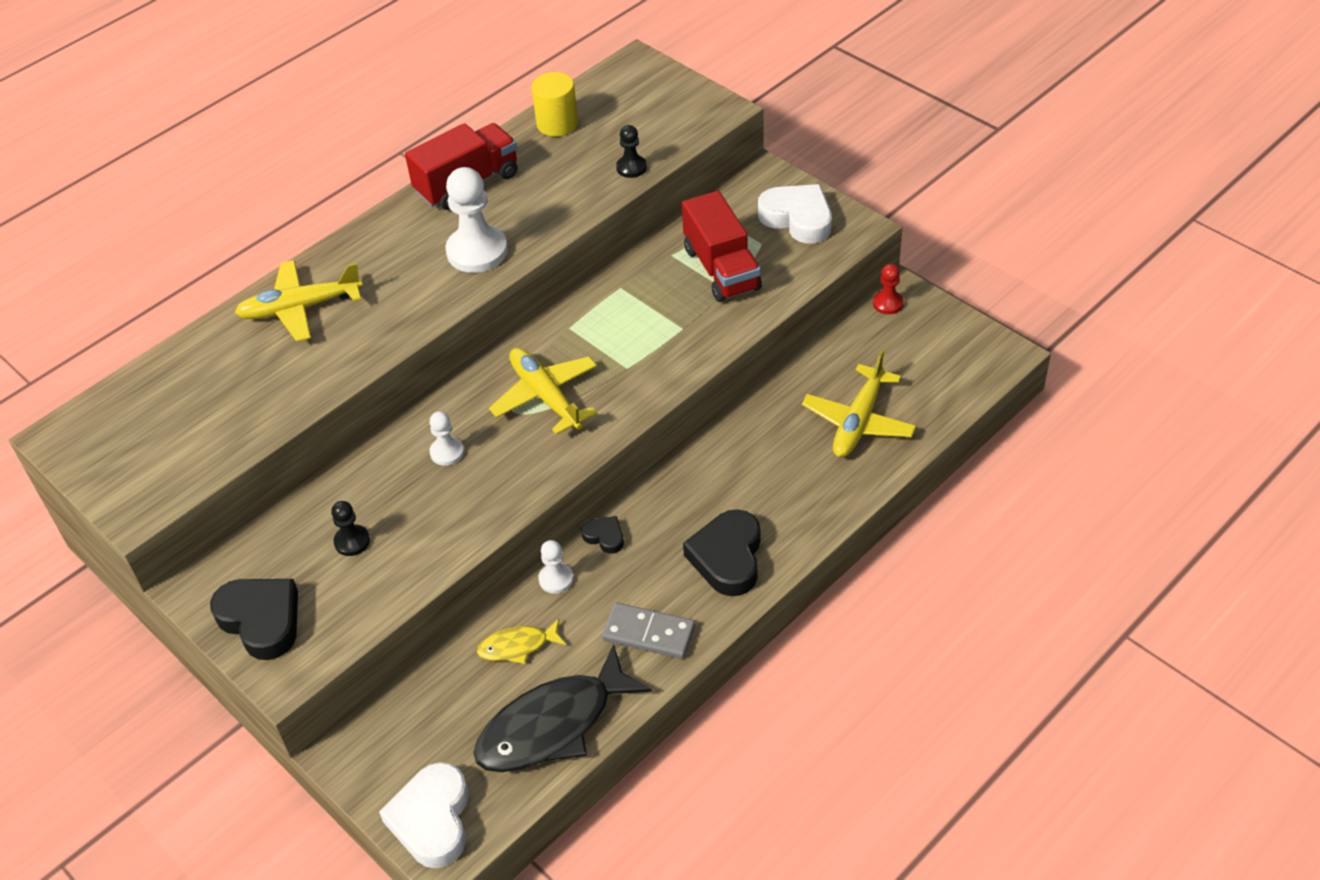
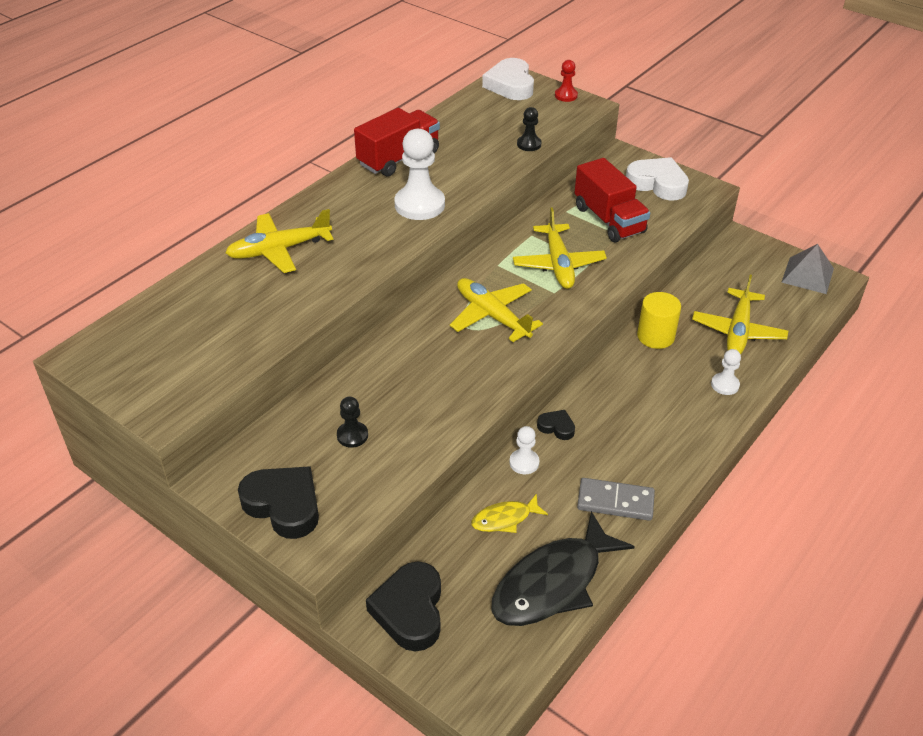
camera: 10 degrees left, 5 degrees down
(432, 820) = (464, 673): white heart -> white heart (510, 85)
(447, 452) = (419, 361): white pawn -> white pawn (725, 385)
(557, 124) = (460, 116): yellow cylinder -> yellow cylinder (655, 336)
(642, 329) = (558, 264): none -> yellow plane
(727, 557) = (664, 438): black heart -> black heart (410, 610)
(887, 303) = (733, 247): red pawn -> red pawn (566, 95)
(971, 347) = (807, 275): none -> grey pyramid

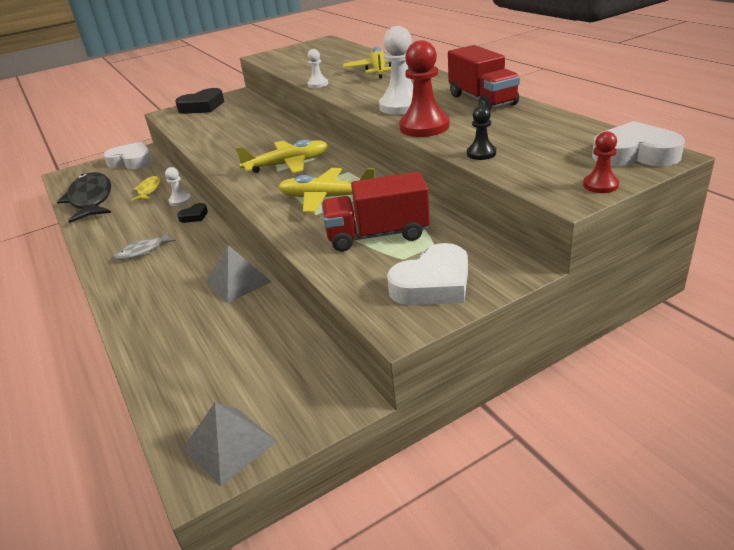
camera: 115 degrees right, 10 degrees down
(352, 435) = (228, 120): black pawn -> none
(410, 610) = (132, 161): black heart -> white heart
(477, 181) = (424, 127): none -> red pawn
(615, 501) = (111, 228): grey domino -> none
(645, 438) = (142, 251): none -> grey fish
(655, 336) = (238, 282): yellow cylinder -> grey pyramid
(725, 385) = (144, 307): white pawn -> white pawn (318, 84)
(738, 331) = (196, 339): yellow plane -> none

